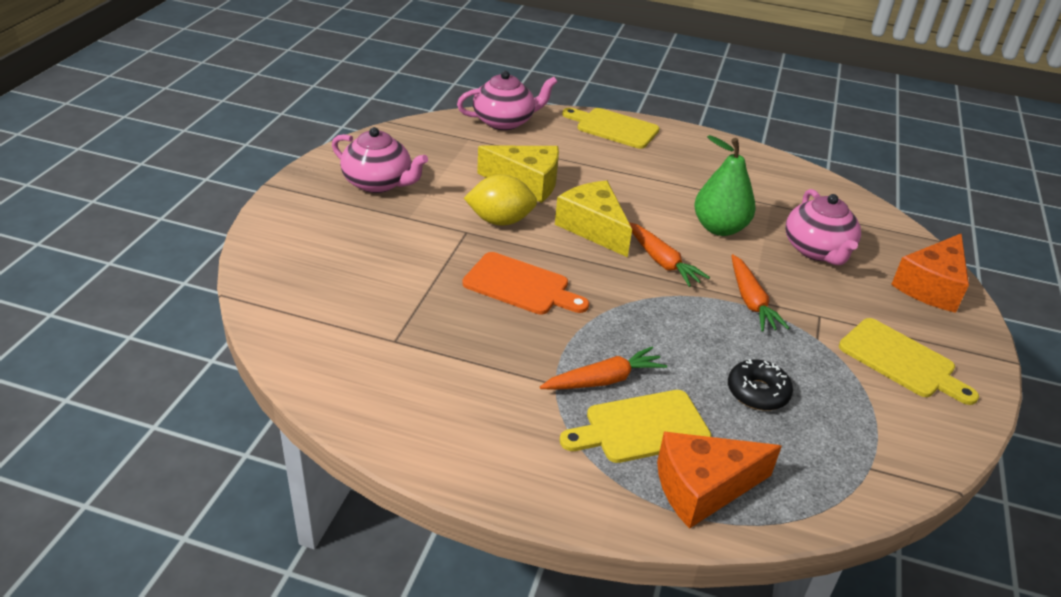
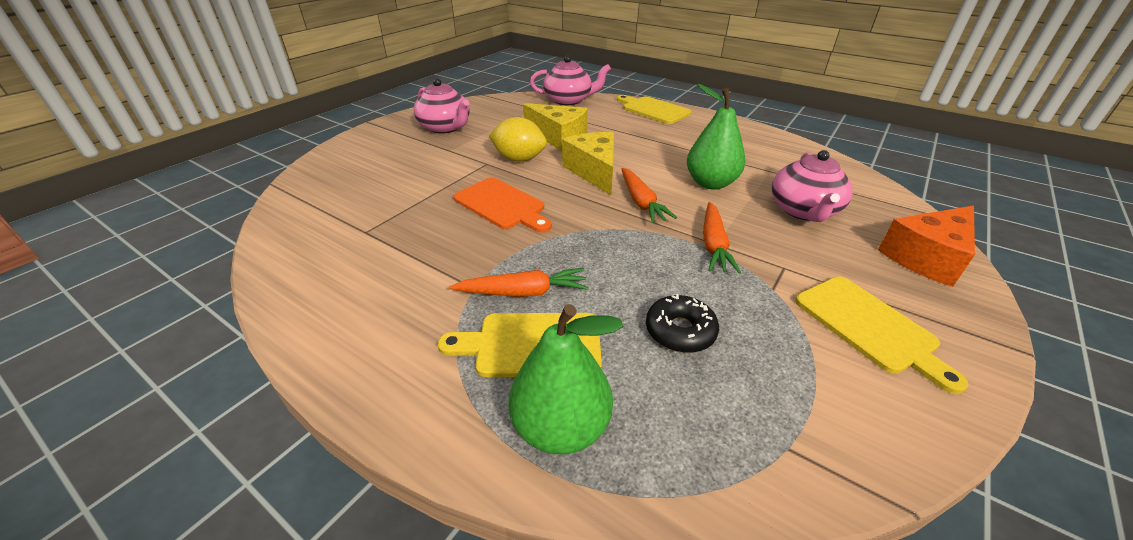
camera: 20 degrees right, 0 degrees up
(703, 488) = (561, 426): orange cheese -> green pear

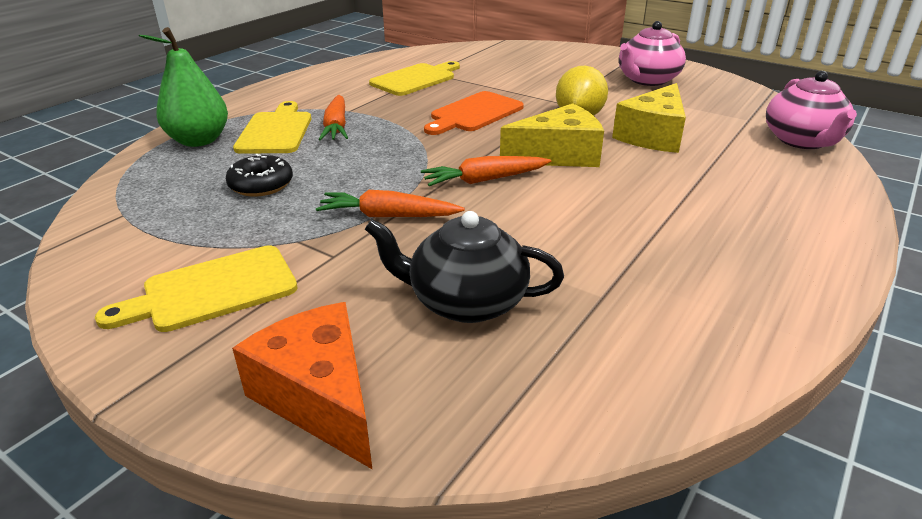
camera: 90 degrees right, 5 degrees down
(653, 110) = (822, 208): yellow cutting board -> yellow cutting board (415, 79)
(710, 183) = (543, 232): green pear -> none
(803, 211) = (466, 302): pink teapot -> black teapot

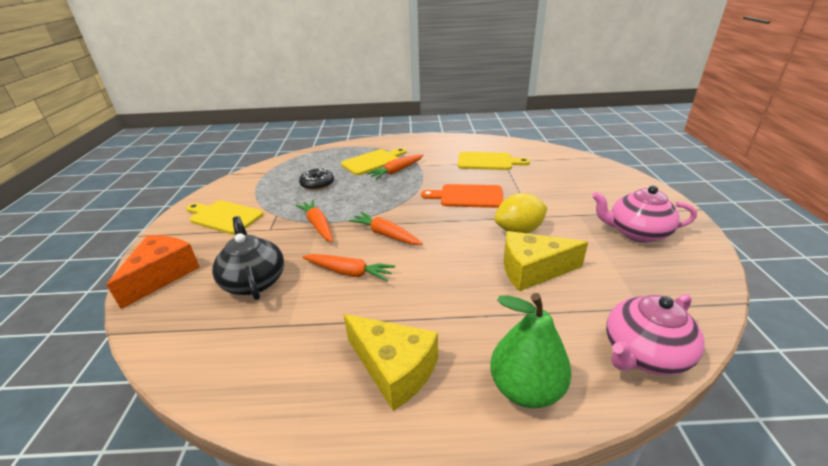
camera: 55 degrees right, 0 degrees up
(199, 141) = (343, 153): green pear -> green pear (525, 389)
(537, 226) = (349, 272): none -> orange carrot
(558, 155) = (448, 245): yellow cheese -> yellow cheese (394, 369)

